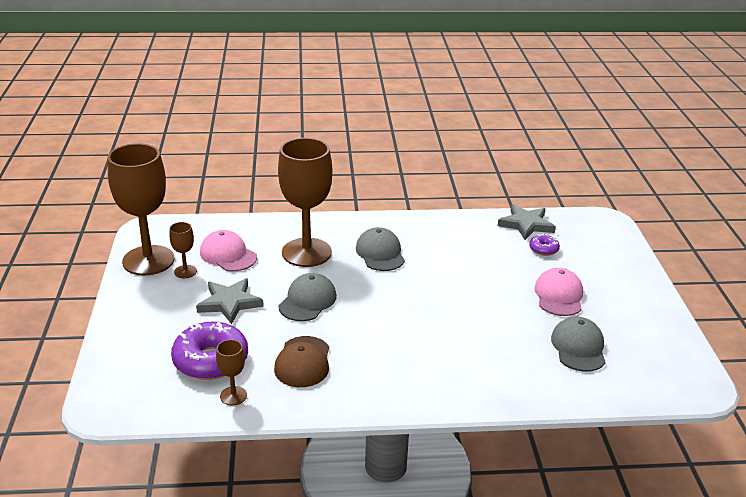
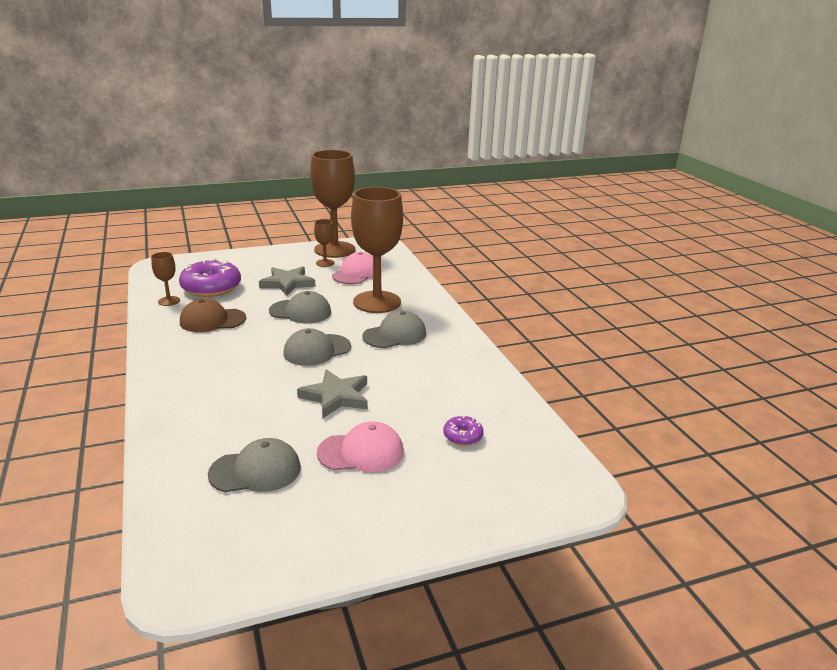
camera: 75 degrees right, 5 degrees down
(394, 299) = (317, 350): none -> grey cap
(526, 224) = (515, 420): grey star -> grey star (336, 397)

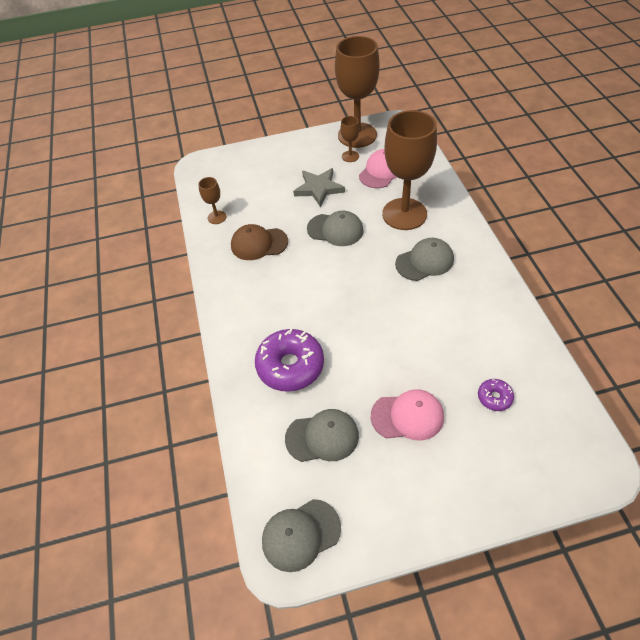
camera: 10 degrees right, 25 degrees up
(211, 288) = (251, 197): purple donut -> purple donut (290, 366)
(317, 350) = (356, 283): grey cap -> grey cap (301, 534)
(336, 397) = (379, 346): grey star -> none

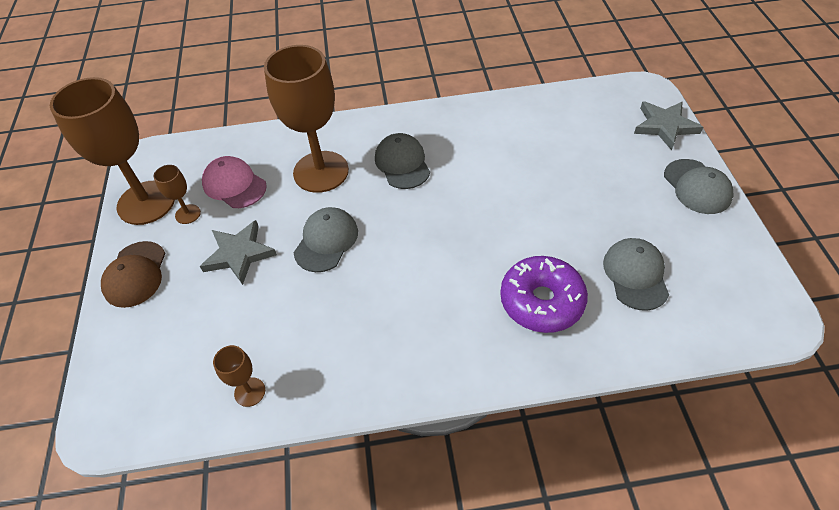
camera: 85 degrees left, 0 degrees up
(259, 244) = (326, 332): brown cap -> brown cap (135, 274)
(301, 534) = (749, 300): grey cap -> grey cap (697, 187)
(407, 416) = (605, 202): pink cap -> none
(494, 397) = (582, 138): purple donut -> none
(538, 482) = (665, 126): none -> grey star

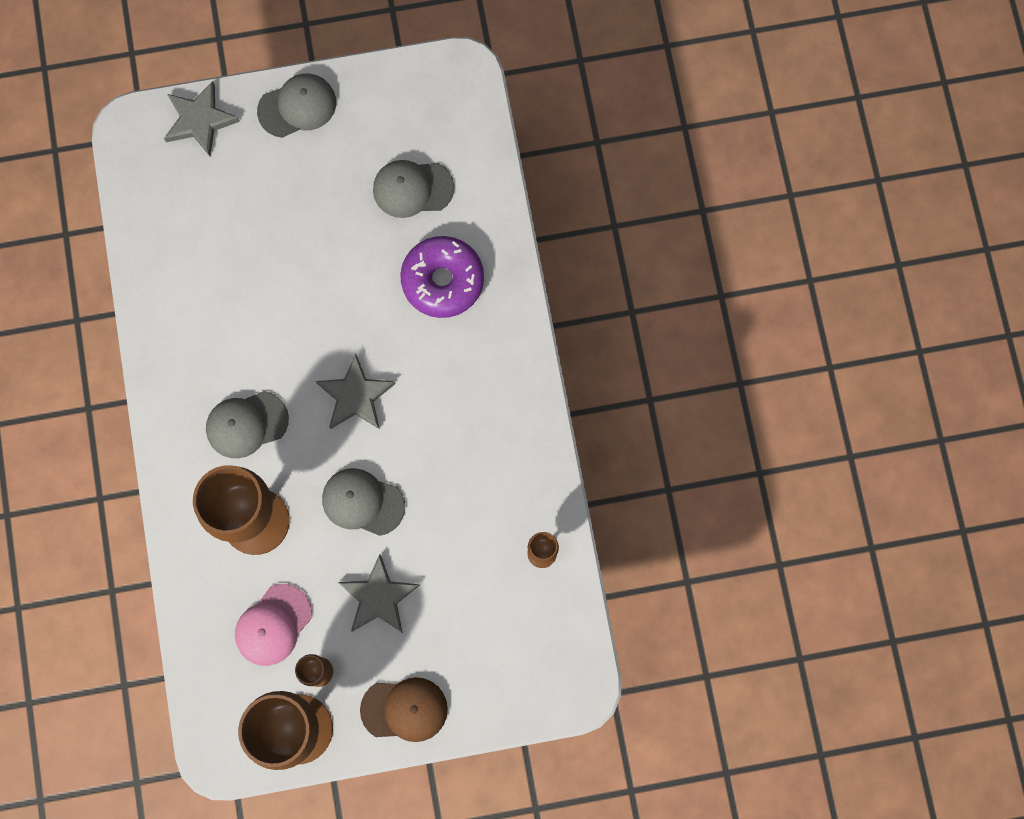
camera: 95 degrees left, 25 degrees up
(424, 234) = (355, 396): none -> grey star

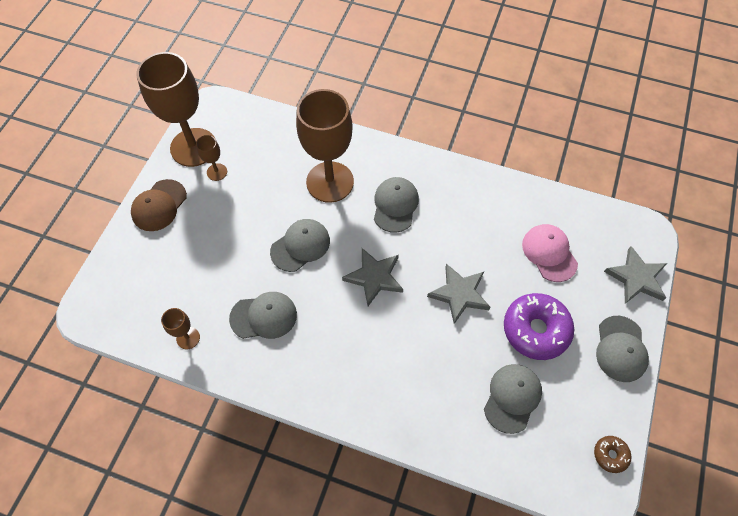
camera: 120 degrees right, 15 degrees down
(273, 625) = (261, 162): pink cap -> pink cap (549, 253)
(379, 597) = (235, 225): grey star -> grey star (459, 294)
(418, 77) = (610, 455): none -> brown donut
(442, 280) = (425, 380): purple donut -> purple donut (535, 330)
(471, 488) = (264, 316): none -> grey cap

